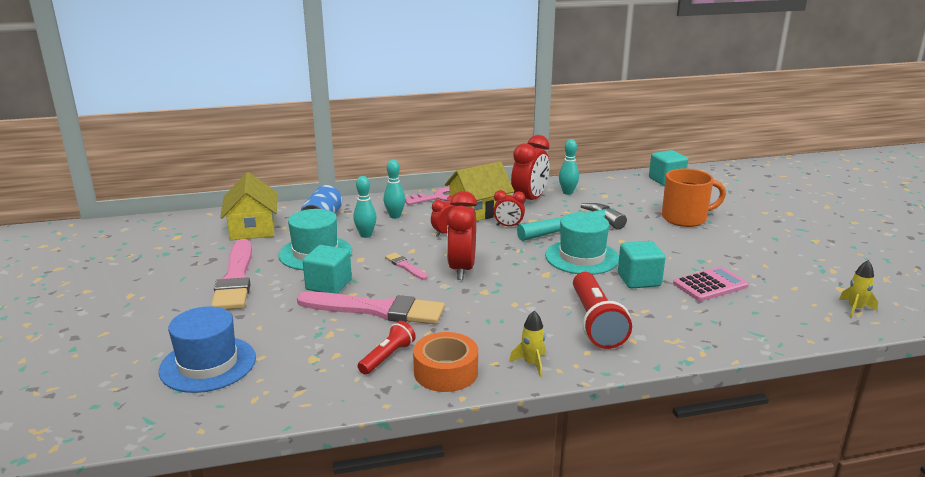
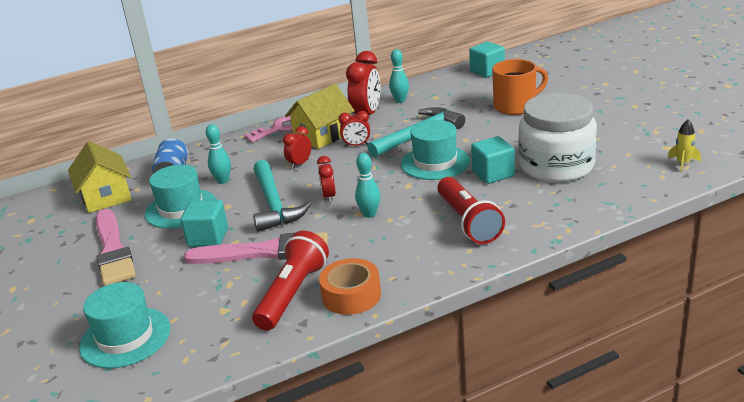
camera: 10 degrees left, 5 degrees up
(208, 364) = (125, 337): blue hat -> turquoise hat
(387, 357) = (293, 293): red flashlight -> red flashlight, size x1.76
(395, 216) = (243, 156): turquoise bowling pin -> turquoise bowling pin (369, 214)
(405, 266) = (274, 204): pink brush -> turquoise hammer
(462, 269) = (329, 196): red clock -> red clock, size x0.56
(531, 364) = (424, 271): yellow rocket -> none
(710, 285) = (556, 166): pink calculator -> white jar

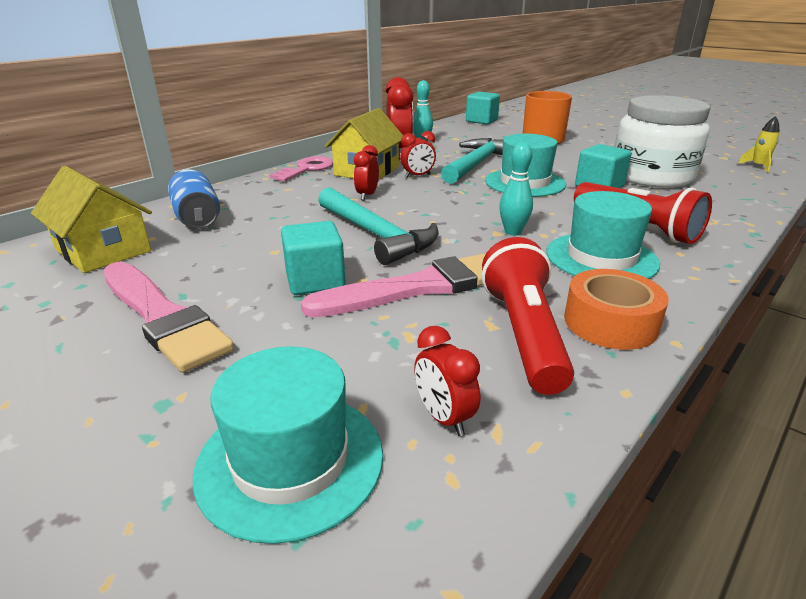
camera: 25 degrees left, 0 degrees up
(181, 209) = (241, 253): turquoise hat -> turquoise hat (601, 258)
(223, 181) = (278, 218): turquoise bowling pin -> none
(329, 196) = (440, 221): red clock -> red clock (444, 417)

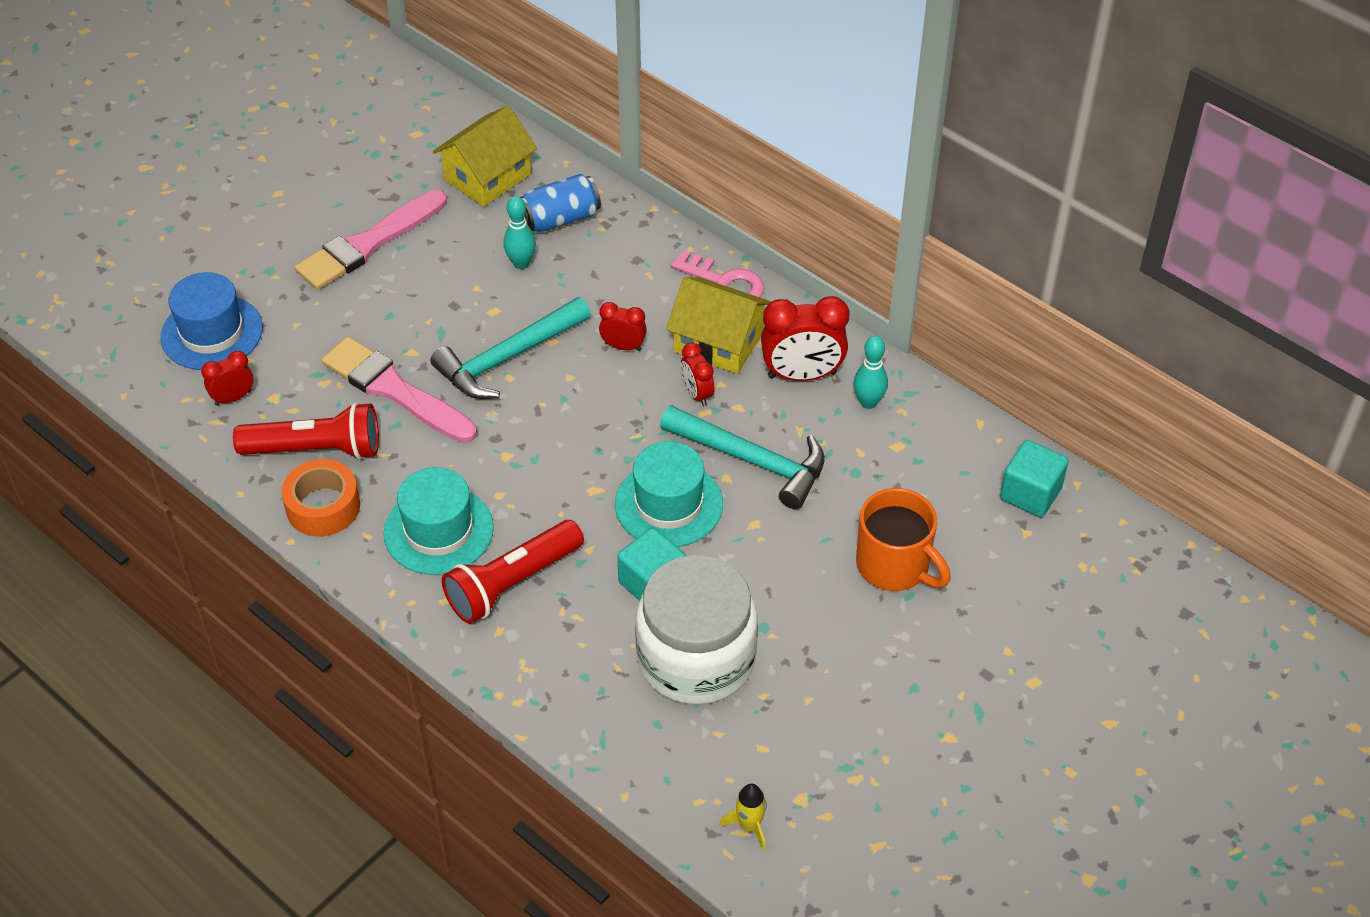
camera: 90 degrees right, 20 degrees up
(290, 461) = (212, 333): turquoise hat -> blue hat
(315, 281) = (415, 322): turquoise cube -> none
(420, 287) = (395, 390): pink brush -> pink brush turned 150 degrees clockwise
(513, 232) = (507, 469): turquoise bowling pin -> turquoise bowling pin (521, 263)

